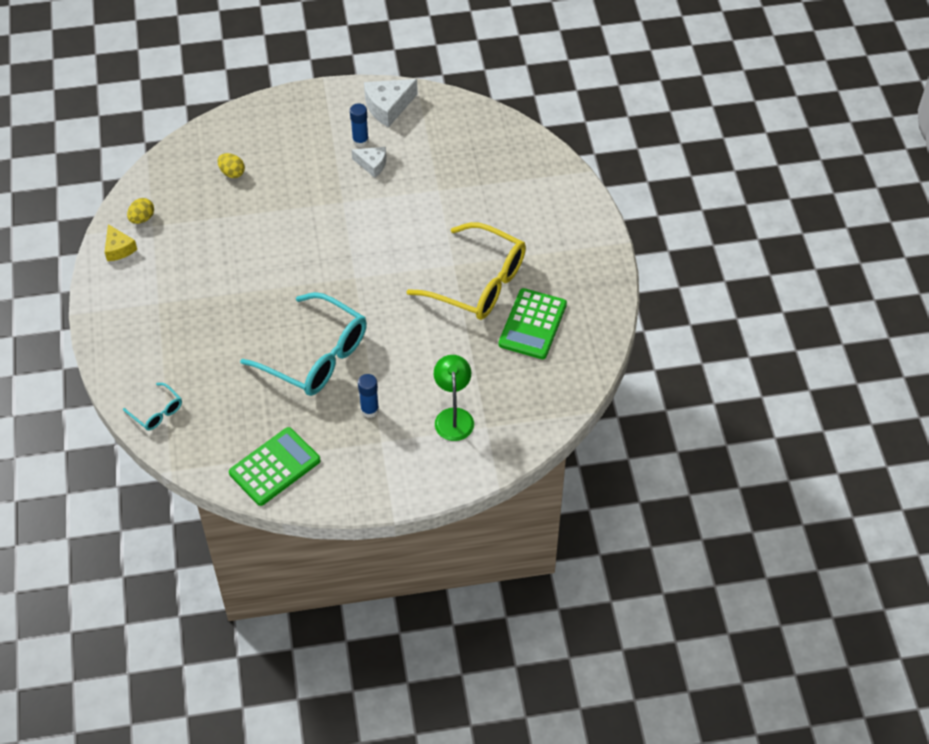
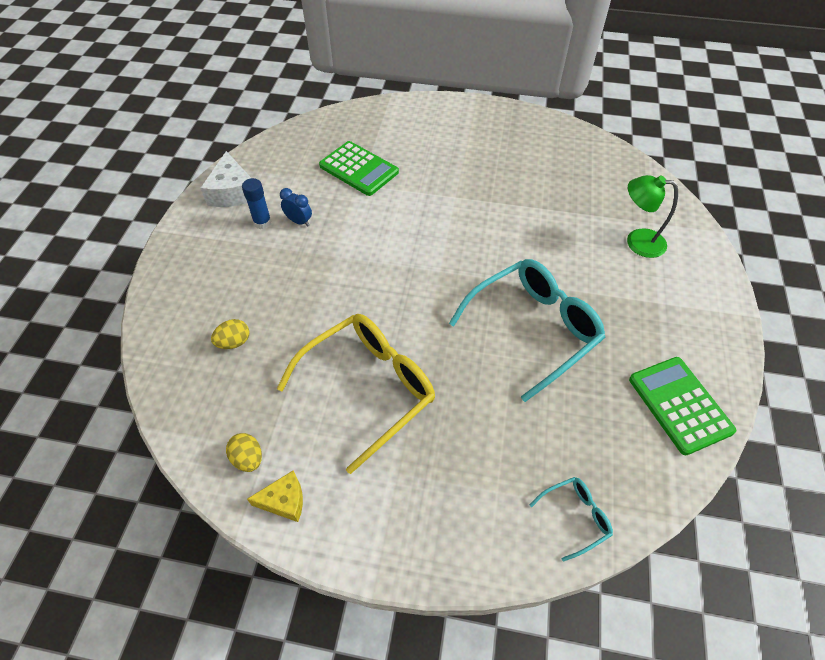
camera: 70 degrees left, 0 degrees up
(369, 410) = (616, 301): blue glue stick -> none
(372, 164) = (299, 221): white cheese -> blue clock
(477, 282) = (483, 187): yellow glasses -> yellow glasses (367, 389)
(532, 324) = (544, 165): green calculator -> green calculator (359, 169)

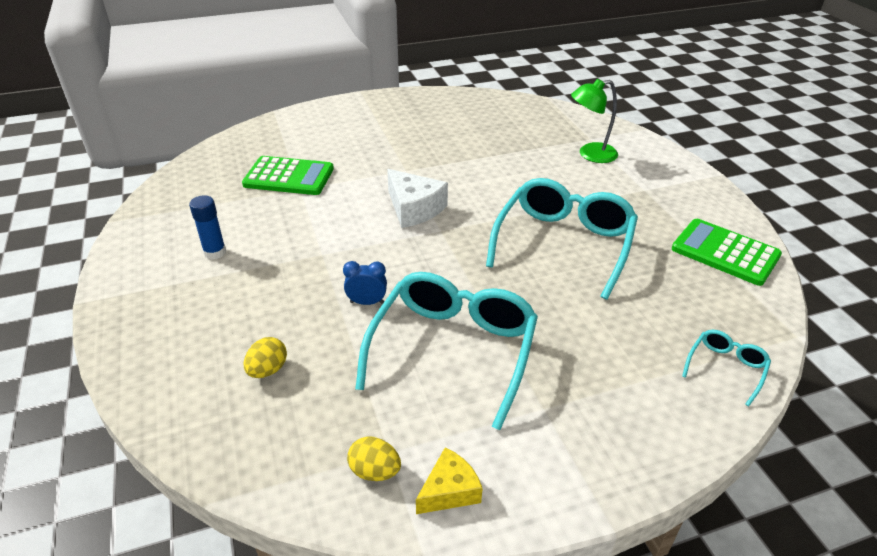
camera: 30 degrees left, 15 degrees down
(233, 192) = (155, 237): white cheese -> white cheese (414, 209)
(299, 221) = (258, 238): blue clock -> blue clock (367, 302)
(367, 389) = (452, 351): yellow glasses -> turquoise glasses

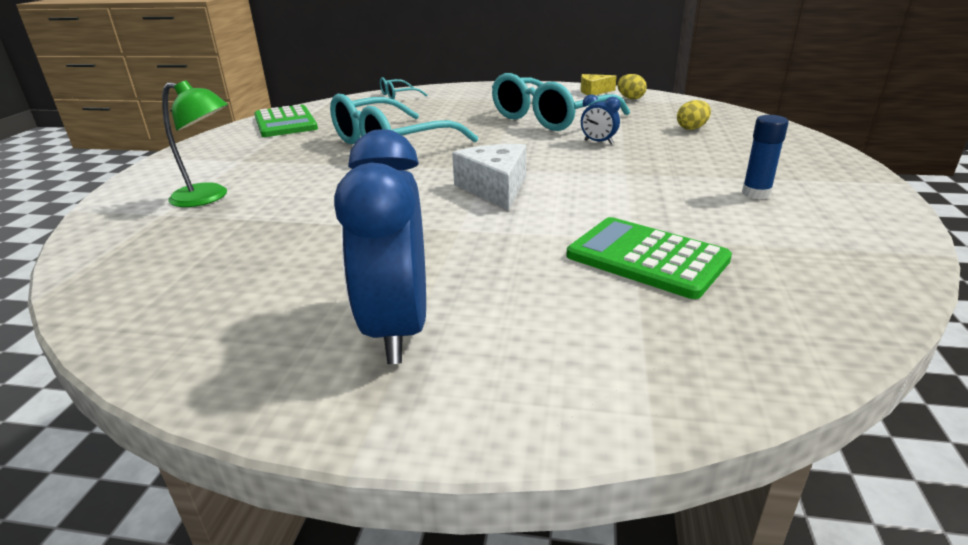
camera: 150 degrees left, 10 degrees down
(384, 121) = (397, 329): none -> blue clock

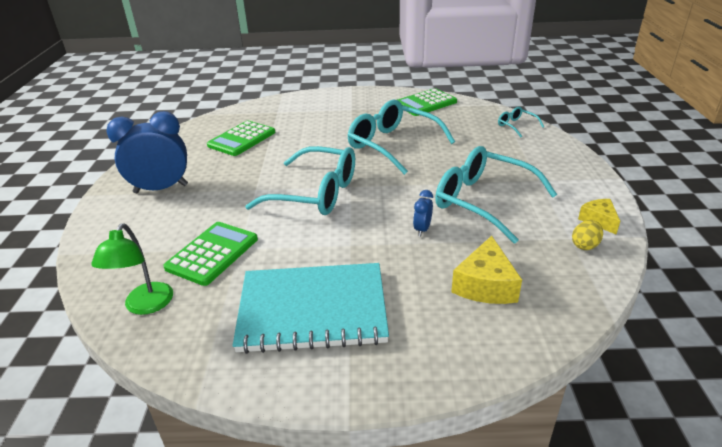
camera: 80 degrees right, 5 degrees up
(209, 197) = (297, 116): green lamp -> green lamp (145, 306)
(246, 245) = (242, 139): none -> green calculator
(495, 188) = (315, 193): white cheese -> turquoise glasses
(692, 128) = (485, 285): yellow egg -> yellow cheese
(756, 194) = (312, 310): blue glue stick -> turquoise notebook

